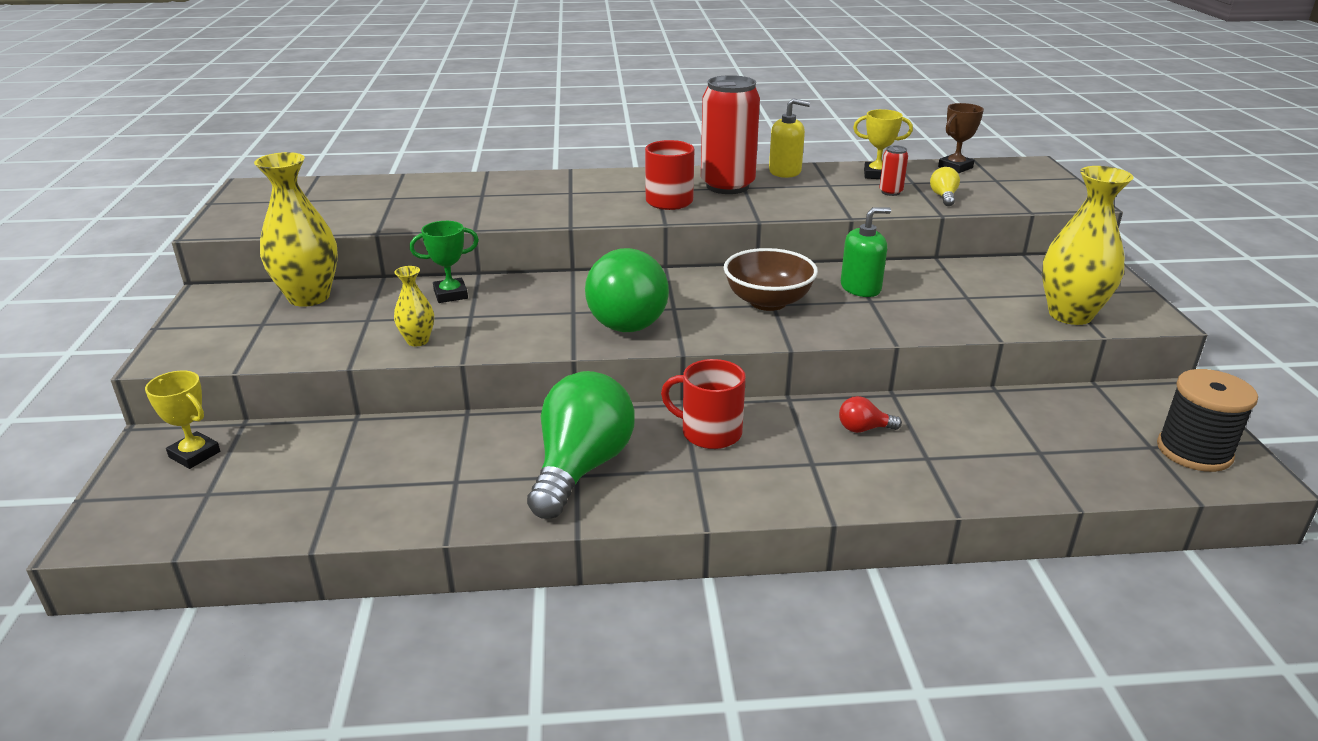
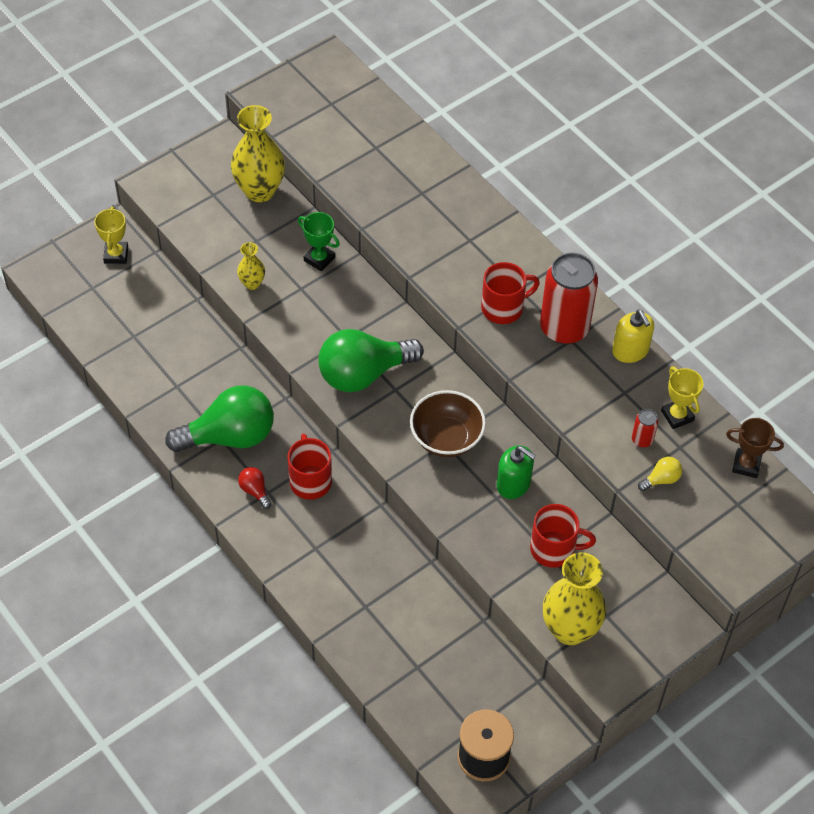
camera: 55 degrees right, 25 degrees up
(863, 429) = (374, 560): red light bulb -> red light bulb (255, 491)
(960, 293) = (554, 549): none -> red mug

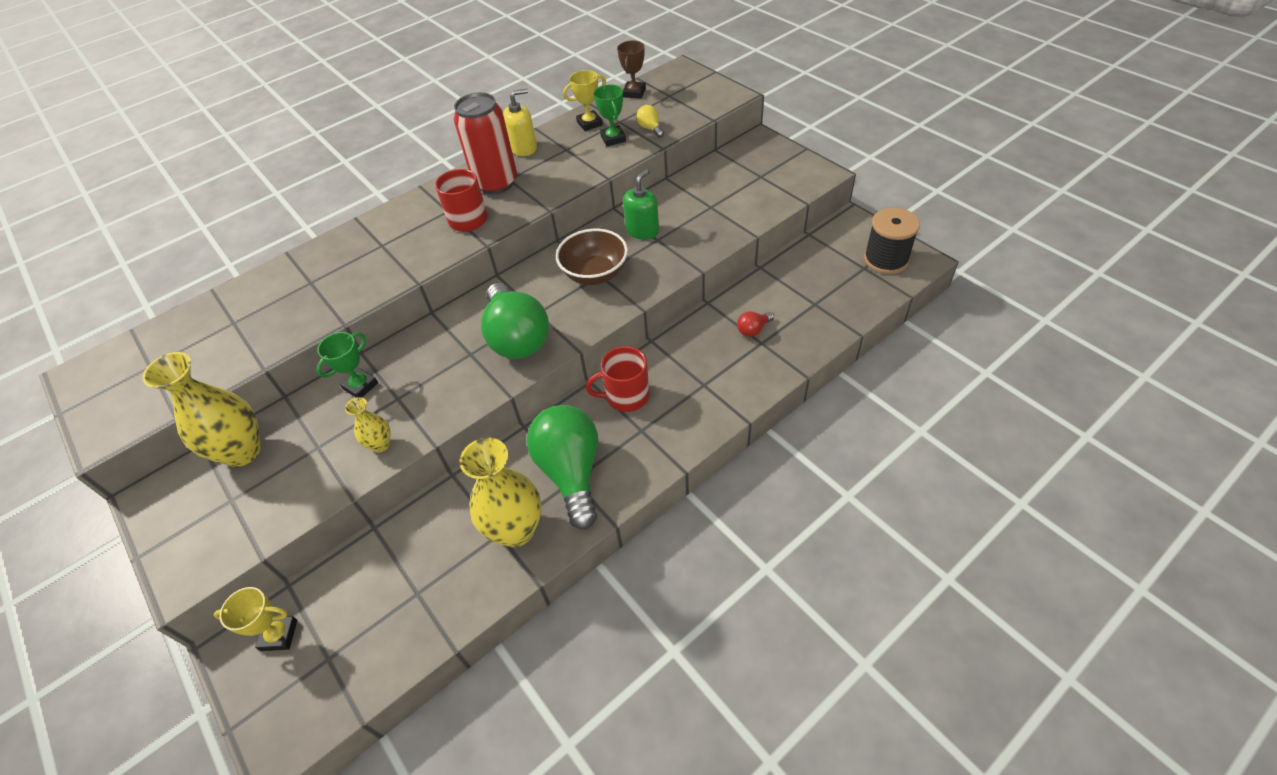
camera: 85 degrees left, 5 degrees down
(255, 491) = (640, 441): red light bulb -> red light bulb (753, 330)
(554, 549) = (704, 205): red mug -> none
(570, 629) = (778, 193): yellow vase -> yellow vase (516, 530)
(642, 440) = (613, 139): red can -> green trophy

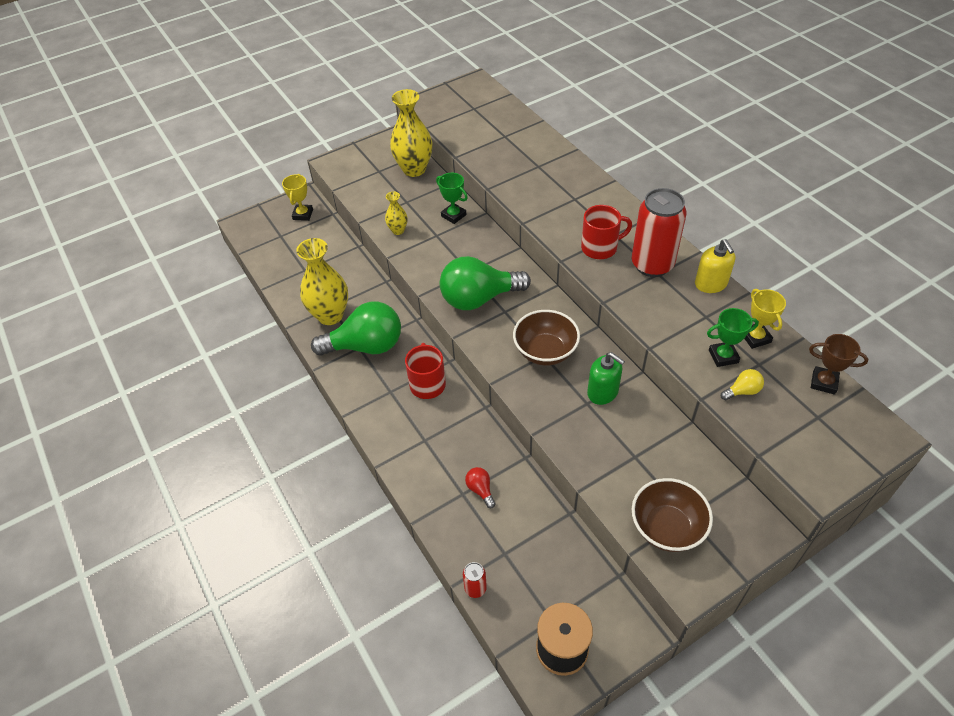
camera: 95 degrees right, 0 degrees up
(775, 186) = (667, 527): none -> brown bowl
(857, 318) = (475, 588): none -> red can

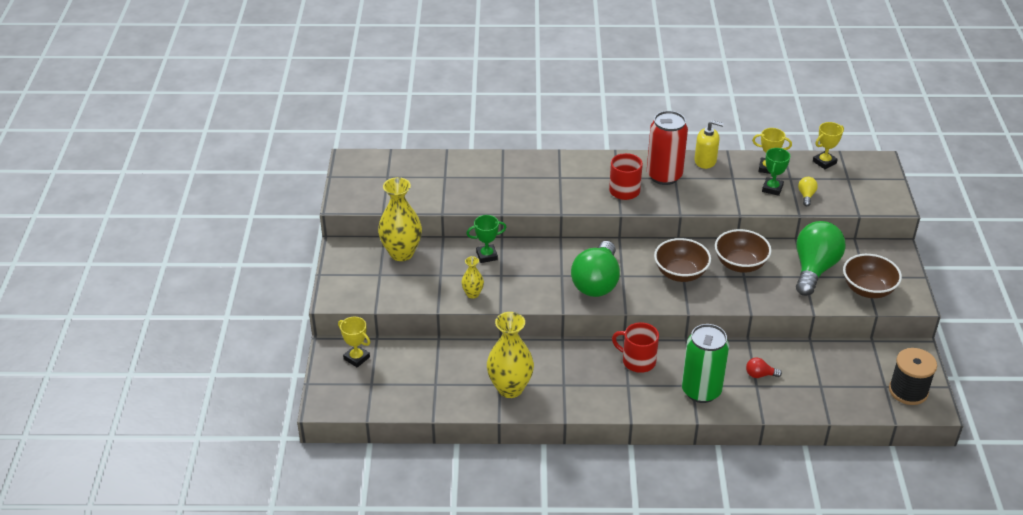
camera: 60 degrees left, 10 degrees down
(366, 346) = (566, 380): green light bulb -> green light bulb (814, 269)
(422, 450) = (701, 391): none -> green can
(475, 588) = (839, 412): red can -> none
(603, 392) = (740, 264): green soap dispenser -> brown bowl
(823, 382) = (824, 162): brown trophy -> yellow trophy

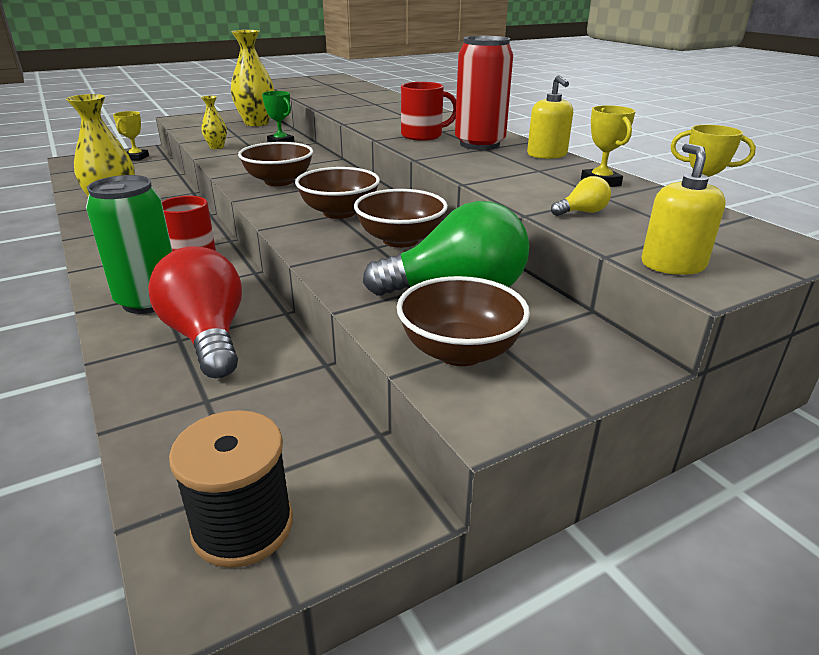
camera: 60 degrees right, 10 degrees down
(596, 282) = (279, 181): green light bulb -> brown bowl
(760, 375) = (207, 337): red light bulb -> red light bulb, size x2.44
(772, 188) = (558, 191): green trophy -> none
(876, 203) = (673, 265): none -> yellow soap dispenser

